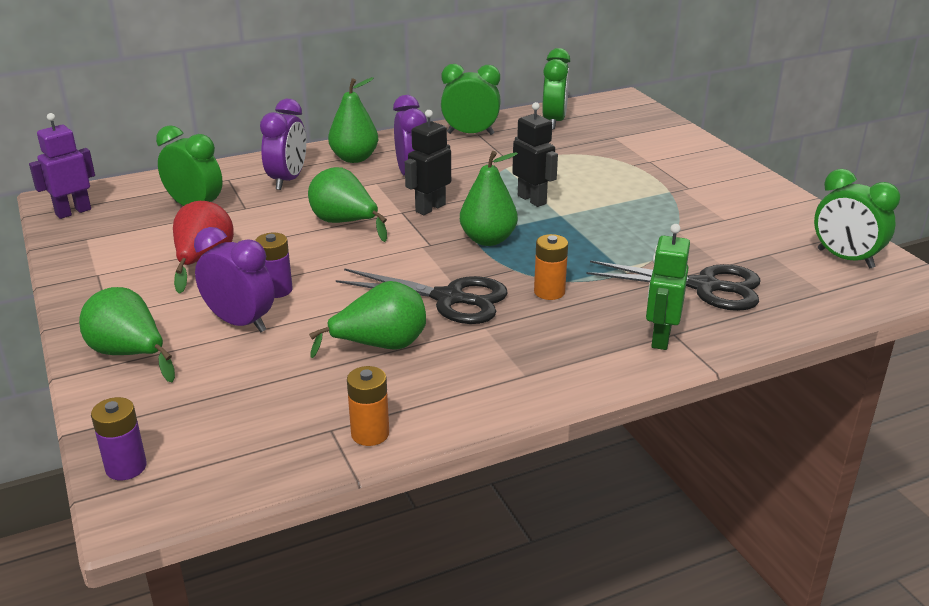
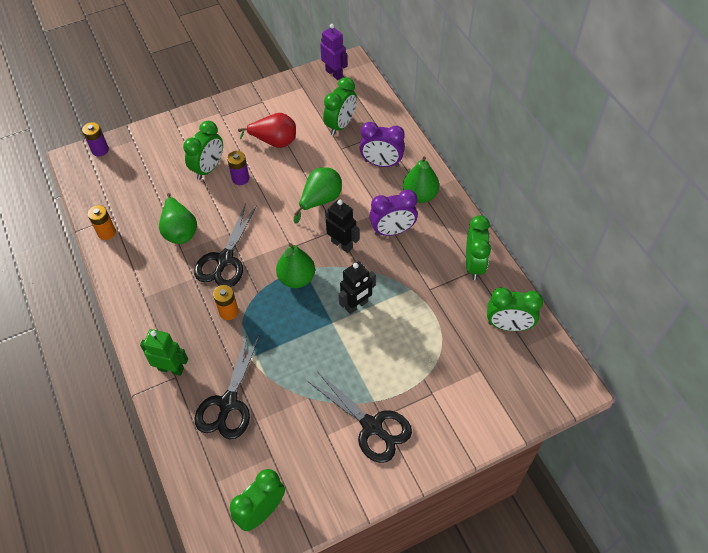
camera: 90 degrees right, 25 degrees up
(129, 354) = (185, 131): green pear -> none
(240, 322) = (208, 168): purple clock -> green clock
(703, 193) = (372, 426): none -> black scissors

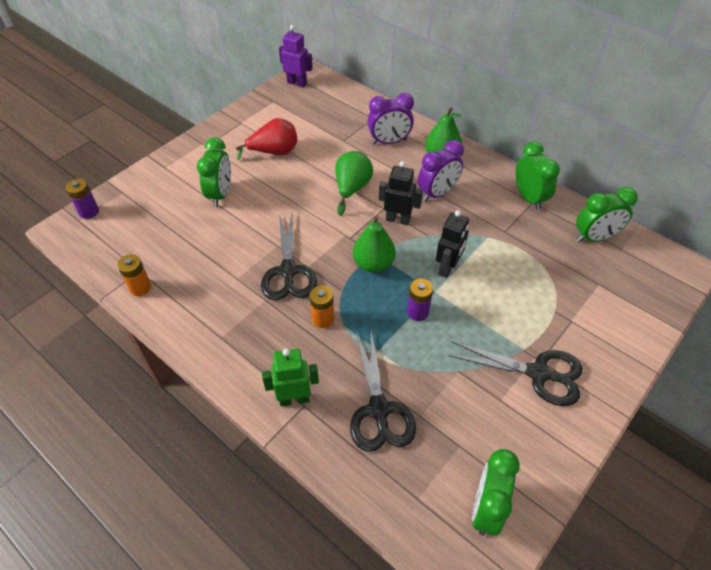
camera: 25 degrees left, 5 degrees down
(180, 230) = (223, 260): green pear -> none
(240, 178) = (259, 193): purple battery -> purple battery (417, 312)
(341, 125) = (330, 122): green clock -> none

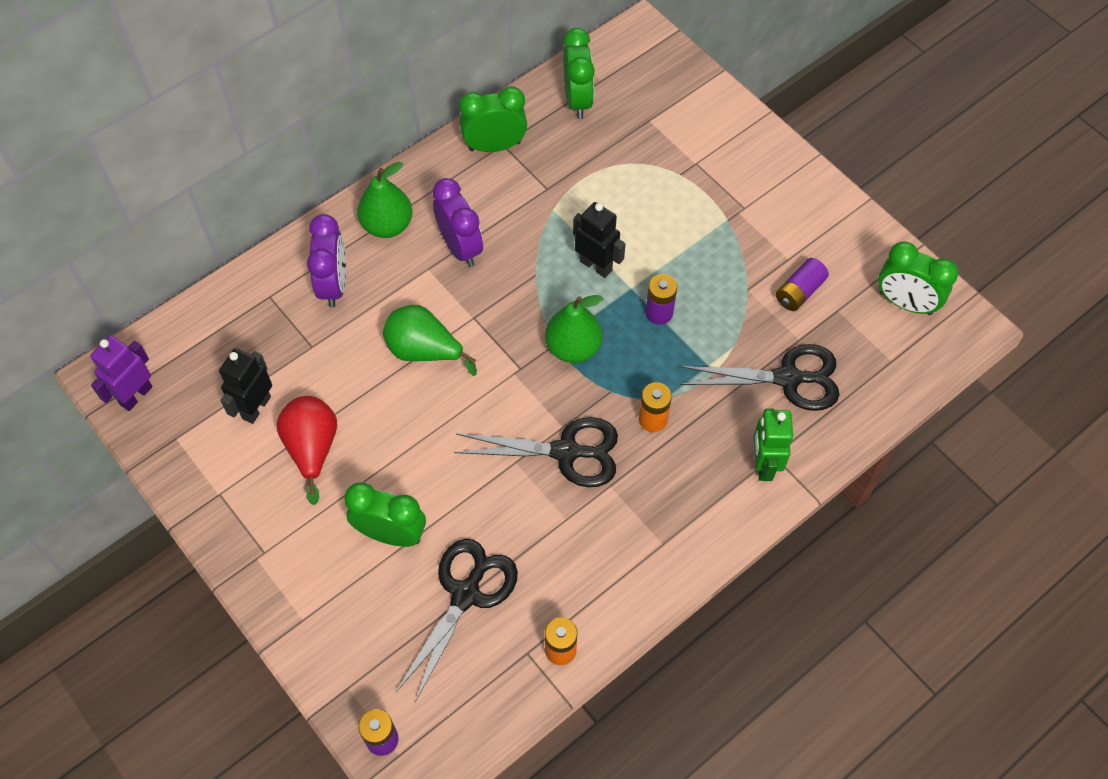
camera: 80 degrees left, 10 degrees up
(398, 219) = (499, 304): black robot -> black robot (256, 407)
(469, 412) = (799, 292): none -> purple battery
(538, 373) = (760, 215): black scissors -> black scissors (466, 594)

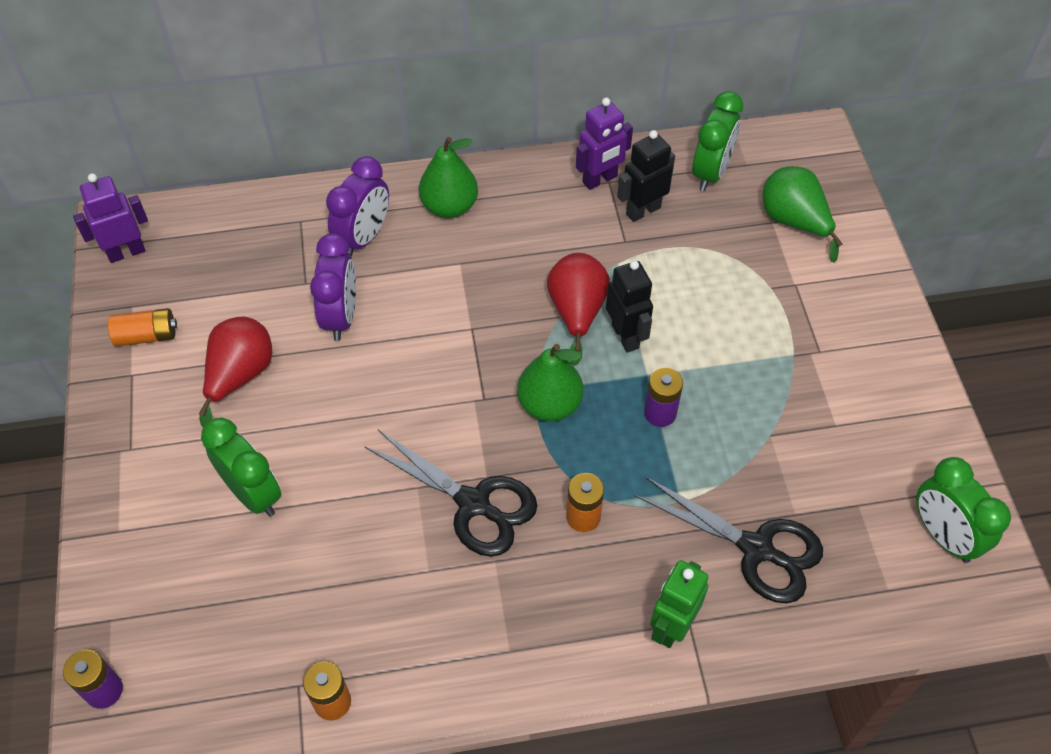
camera: 30 degrees right, 5 degrees down
(208, 456) = (147, 336): none -> orange battery
(256, 407) = (218, 313): black robot -> black robot (643, 210)
(424, 351) = (404, 337): green pear -> green pear (794, 222)
(460, 247) = (504, 257): purple clock -> purple clock (341, 316)
(466, 594) = (280, 592): black scissors -> none
(494, 146) = (600, 180): green clock -> purple robot
(546, 264) = (577, 312): none -> red pear
(799, 292) = (827, 464): purple battery -> none

